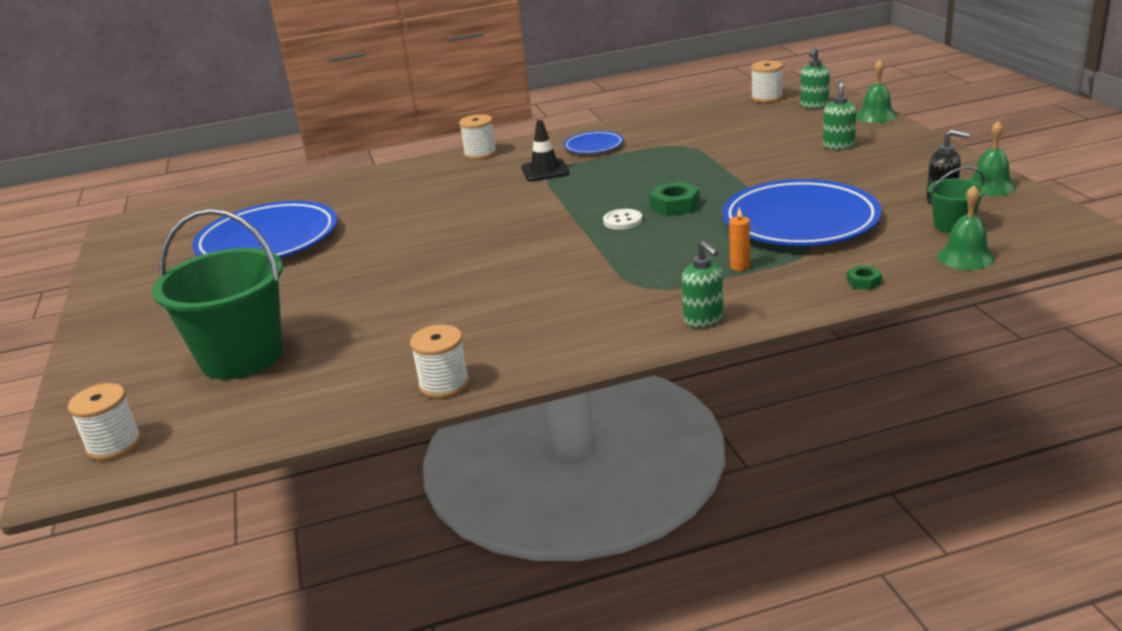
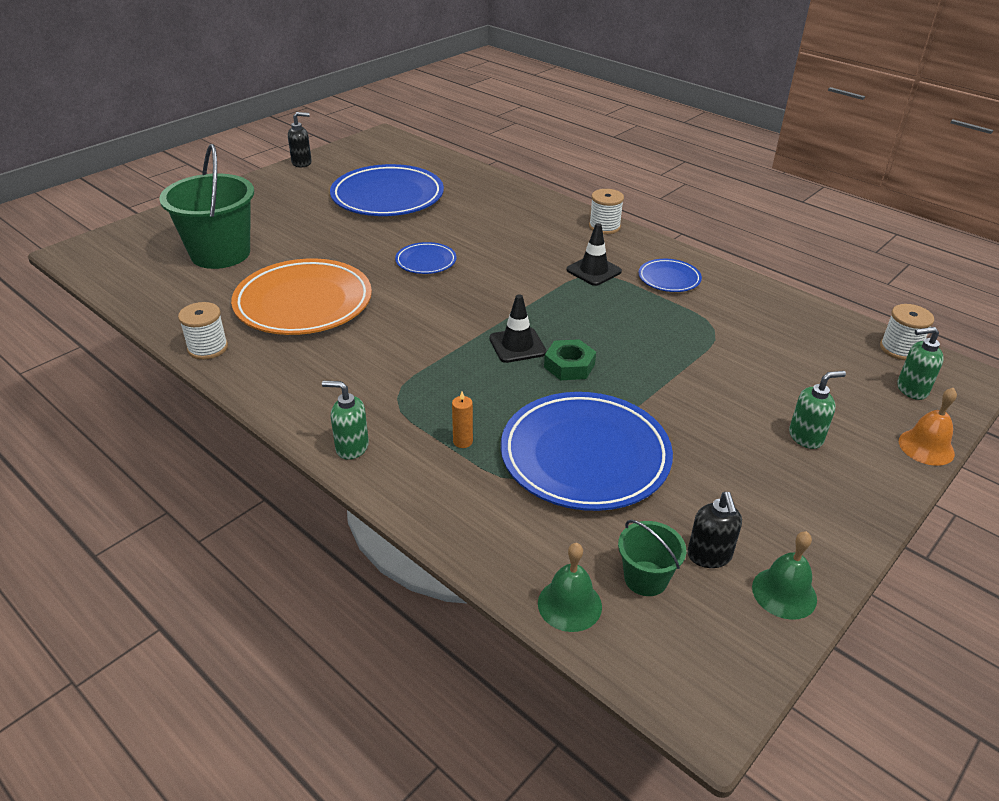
camera: 55 degrees right, 10 degrees up
(101, 280) = (302, 163): none -> black soap dispenser
(114, 445) = (108, 253): white spool -> none
(423, 315) = (303, 303): none -> orange plate
(429, 240) = (426, 261): none -> blue plate
(622, 221) = (517, 345): white button -> black traffic cone
(704, 319) = (351, 447): green soap dispenser -> green soap dispenser turned 75 degrees clockwise
(863, 282) = (471, 534): green nut -> none
(876, 116) = (926, 447): green bell -> orange bell

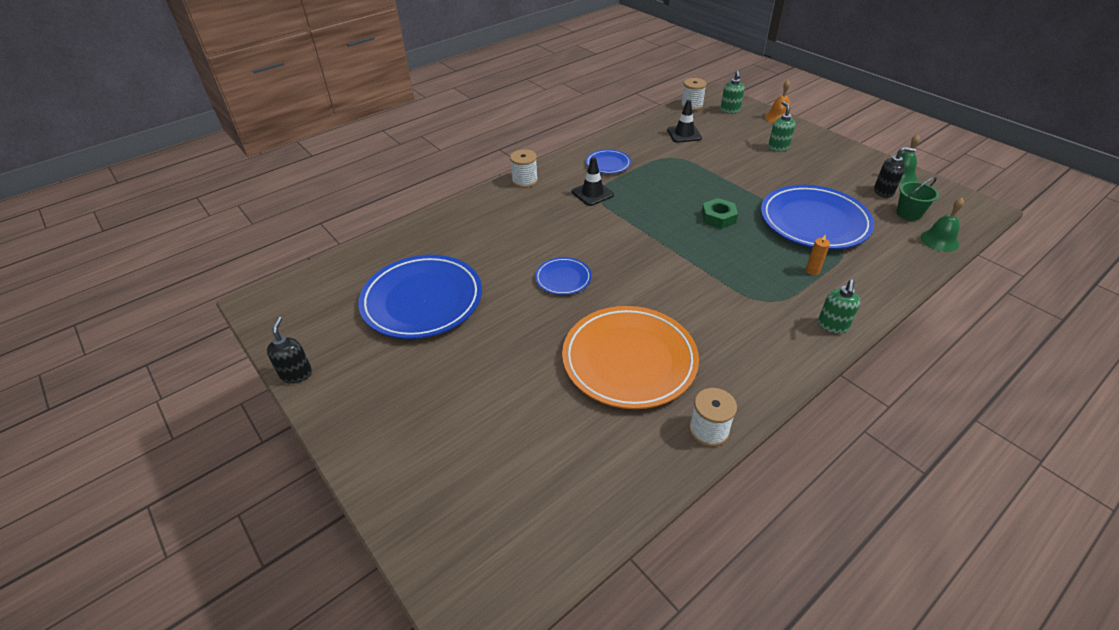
camera: 80 degrees left, 5 degrees up
(220, 253) = (516, 438): green bucket -> none
(517, 345) = (695, 238): black traffic cone -> black traffic cone (684, 134)

